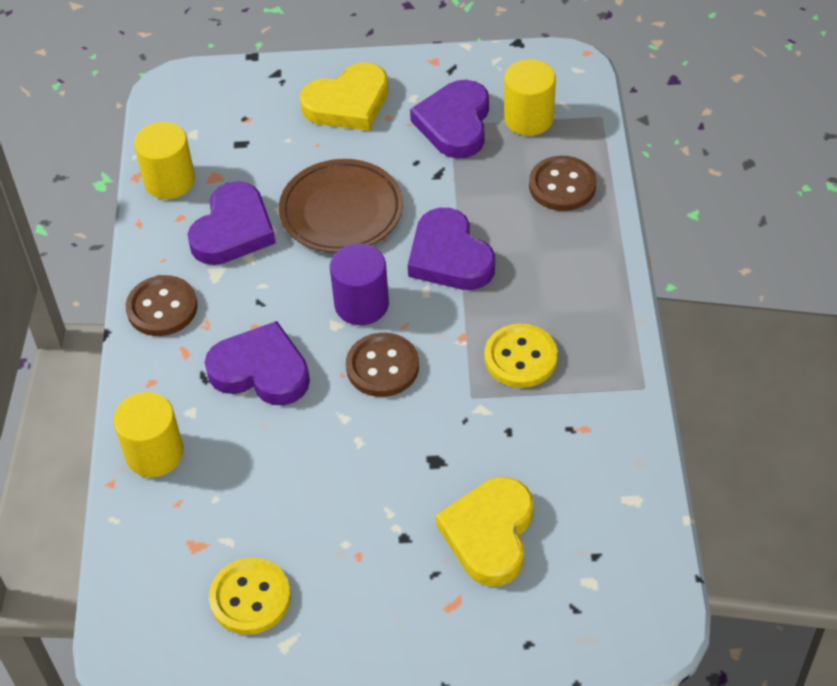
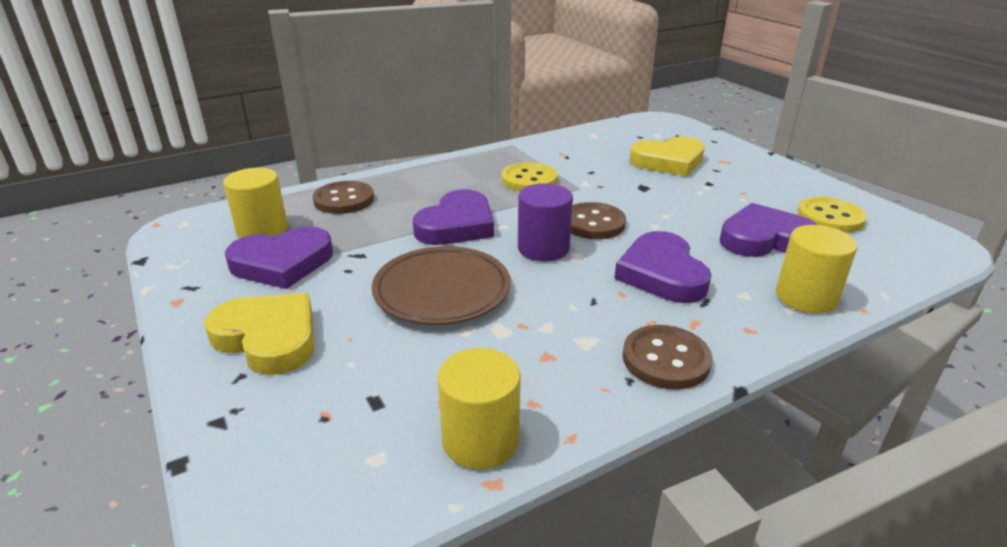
camera: 120 degrees left, 20 degrees down
(233, 230) = (520, 351): purple heart -> purple heart (765, 239)

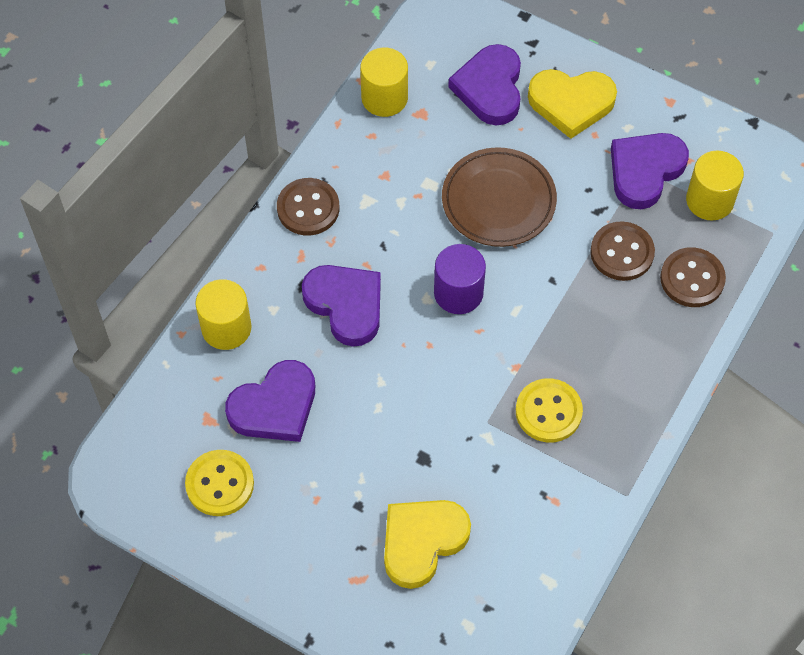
camera: 150 degrees right, 30 degrees up
(457, 225) = (555, 291): purple heart -> purple heart (490, 88)
(593, 223) = (438, 356): brown button -> brown button (622, 252)

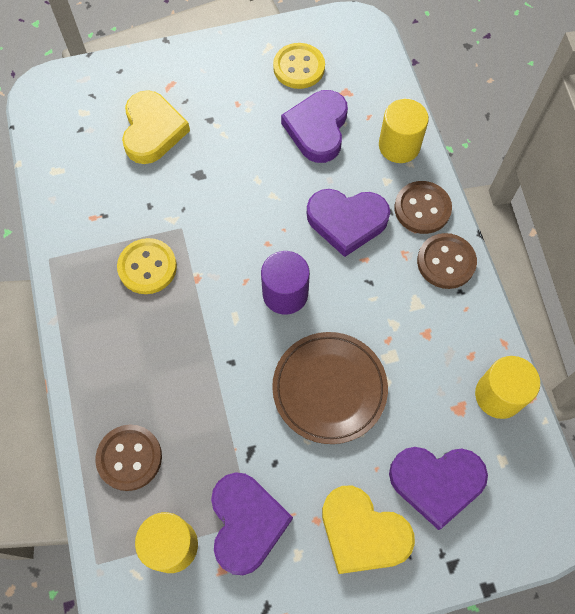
camera: 135 degrees right, 5 degrees up
(490, 88) = (436, 482): purple heart -> purple heart turned 135 degrees clockwise
(571, 103) = (362, 532): yellow heart -> yellow heart turned 105 degrees counterclockwise
(622, 252) = (201, 431): brown button -> brown button (422, 208)

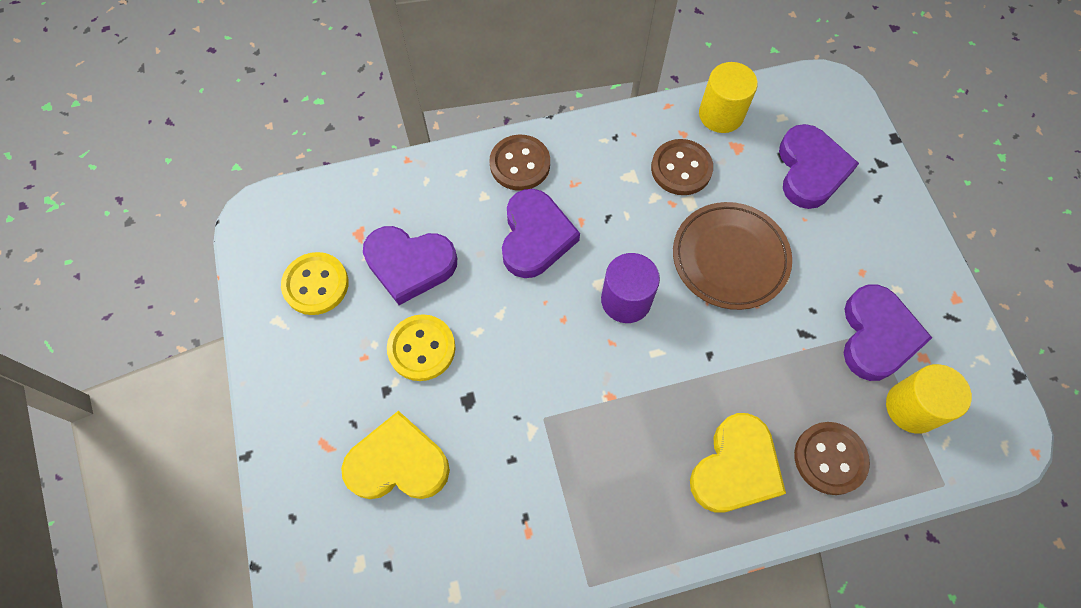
camera: 90 degrees left, 0 degrees up
(147, 267) = (598, 455): yellow button -> yellow button (421, 348)
(246, 523) = (877, 336): purple heart -> purple heart turned 105 degrees clockwise
(362, 532) = (866, 233): yellow heart -> yellow heart (735, 468)
(399, 146) = (439, 181): yellow cylinder -> none
(446, 262) = (583, 147): brown button -> brown button (681, 169)

